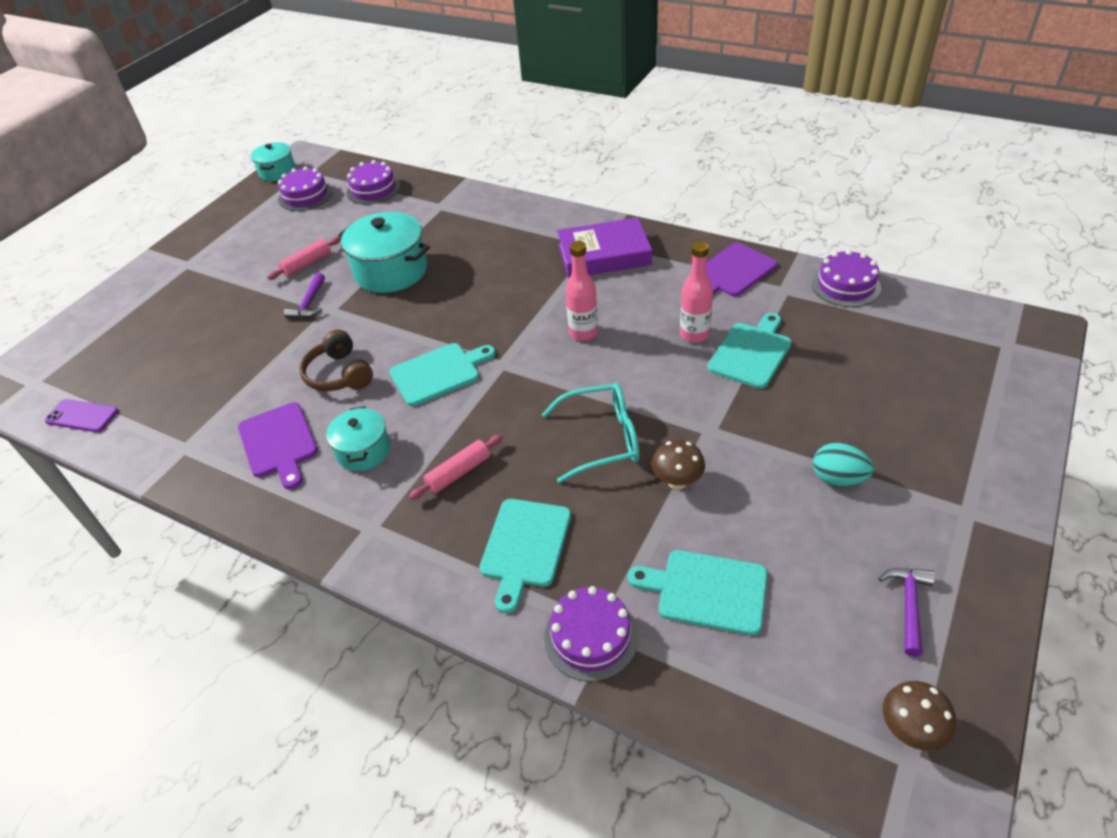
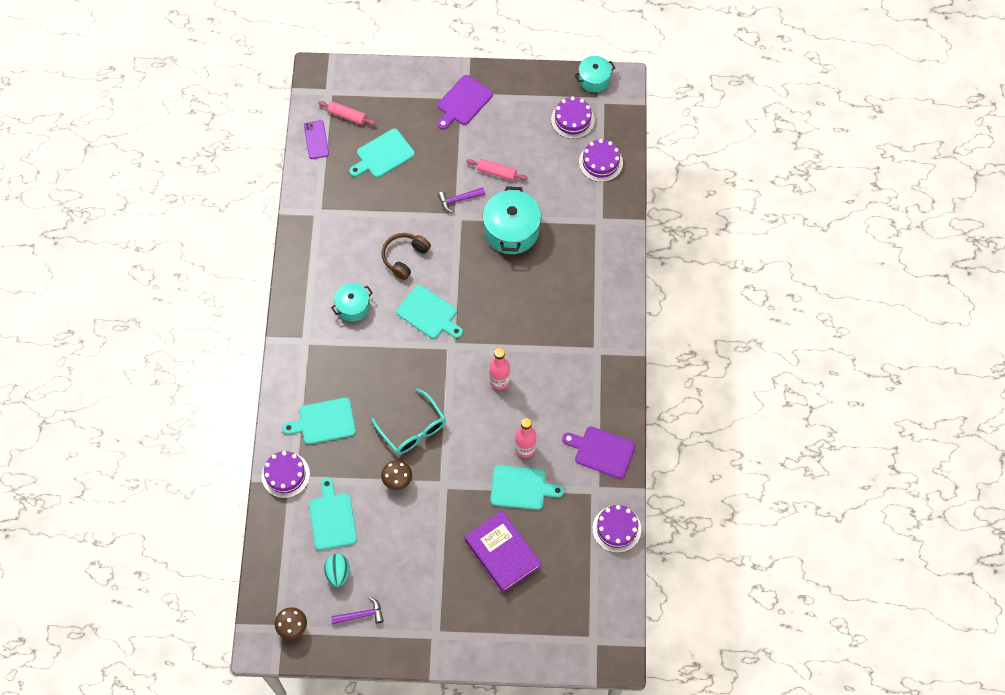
camera: 60 degrees right, 20 degrees up
(179, 354) = (383, 155): none -> turquoise cutting board
(279, 443) = (340, 259): purple cutting board -> purple cutting board (463, 102)
(458, 473) = (358, 365): pink rolling pin -> pink rolling pin (347, 116)
(604, 255) = (587, 360): purple book -> purple book (502, 553)
(838, 478) = (433, 563): turquoise egg -> turquoise egg (338, 573)

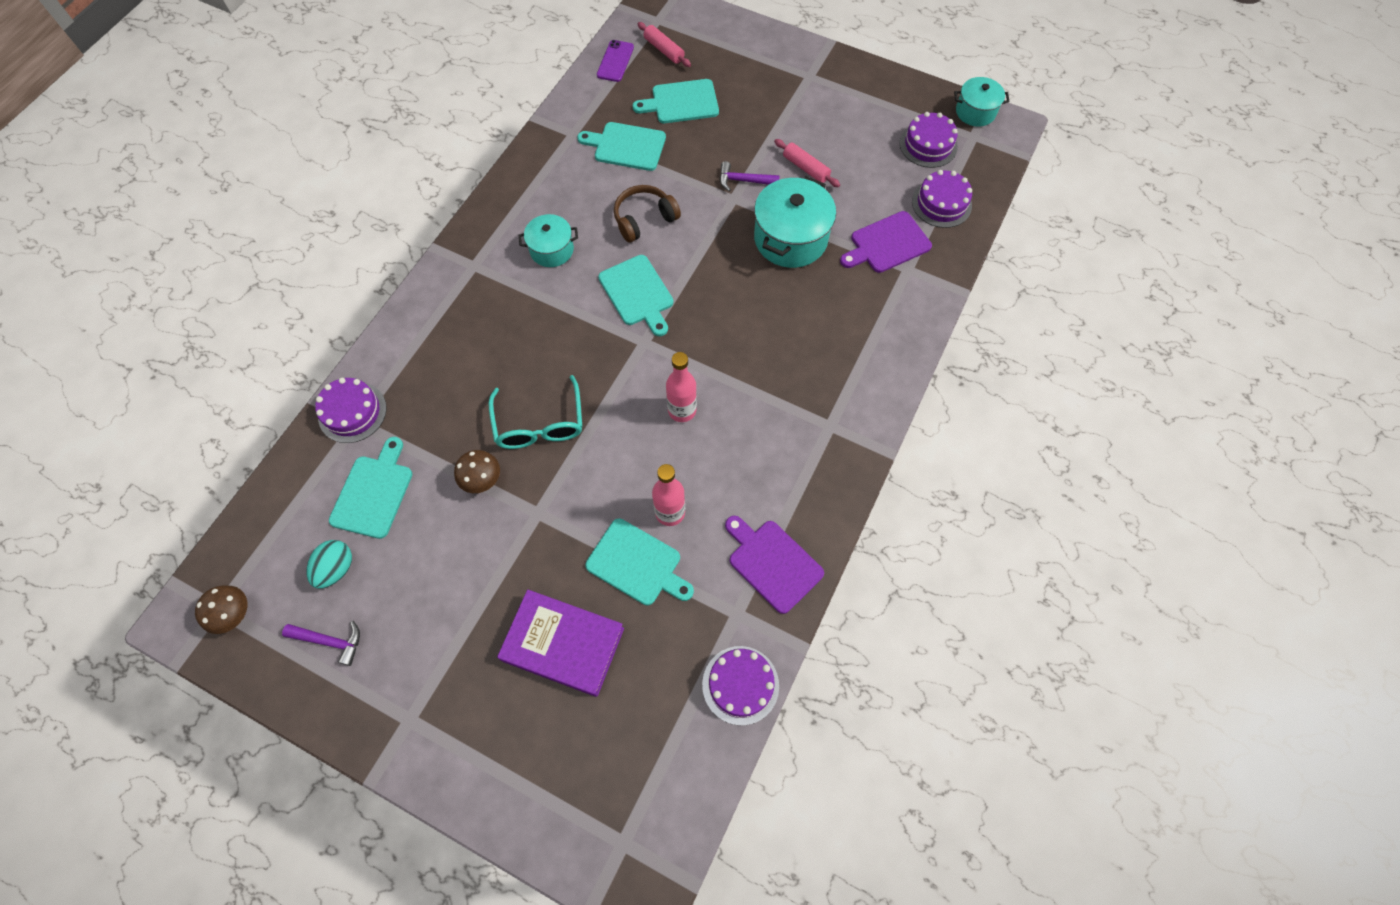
camera: 25 degrees right, 0 degrees up
(324, 422) = (437, 368): turquoise cutting board -> turquoise cutting board (626, 146)
(463, 102) = (804, 82): purple cutting board -> purple cutting board (887, 244)
(502, 553) = (563, 644): purple book -> purple book turned 60 degrees counterclockwise

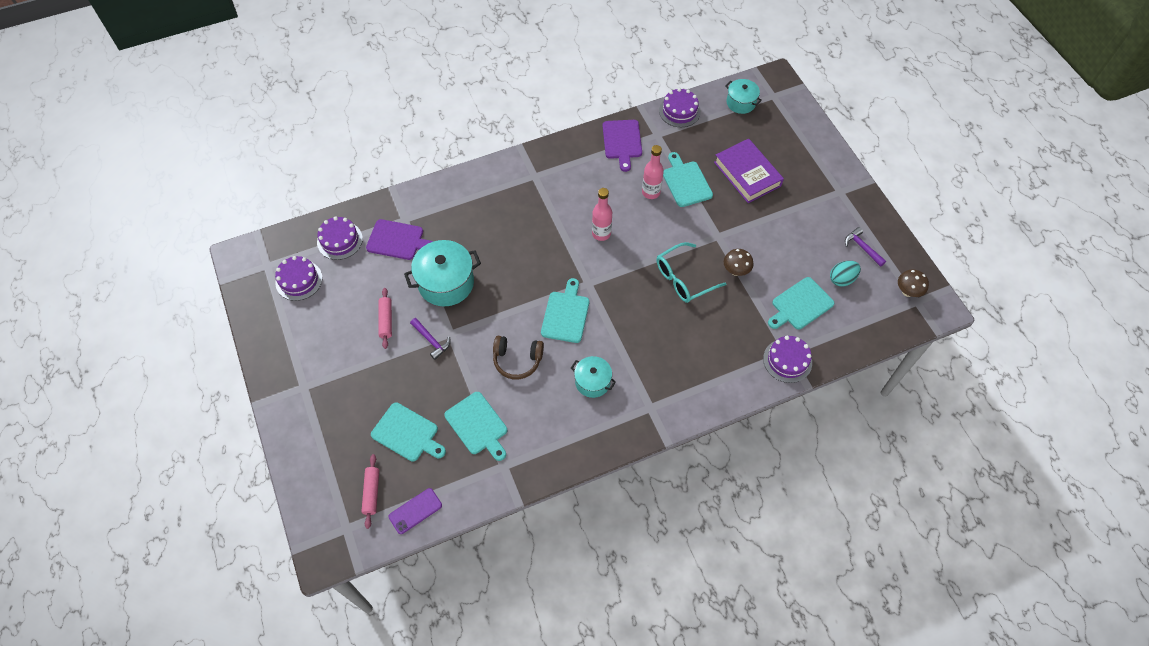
camera: 140 degrees left, 5 degrees down
(539, 424) = (683, 279): turquoise glasses -> turquoise glasses turned 150 degrees counterclockwise
(975, 112) = (243, 280): turquoise pot -> turquoise pot (741, 103)

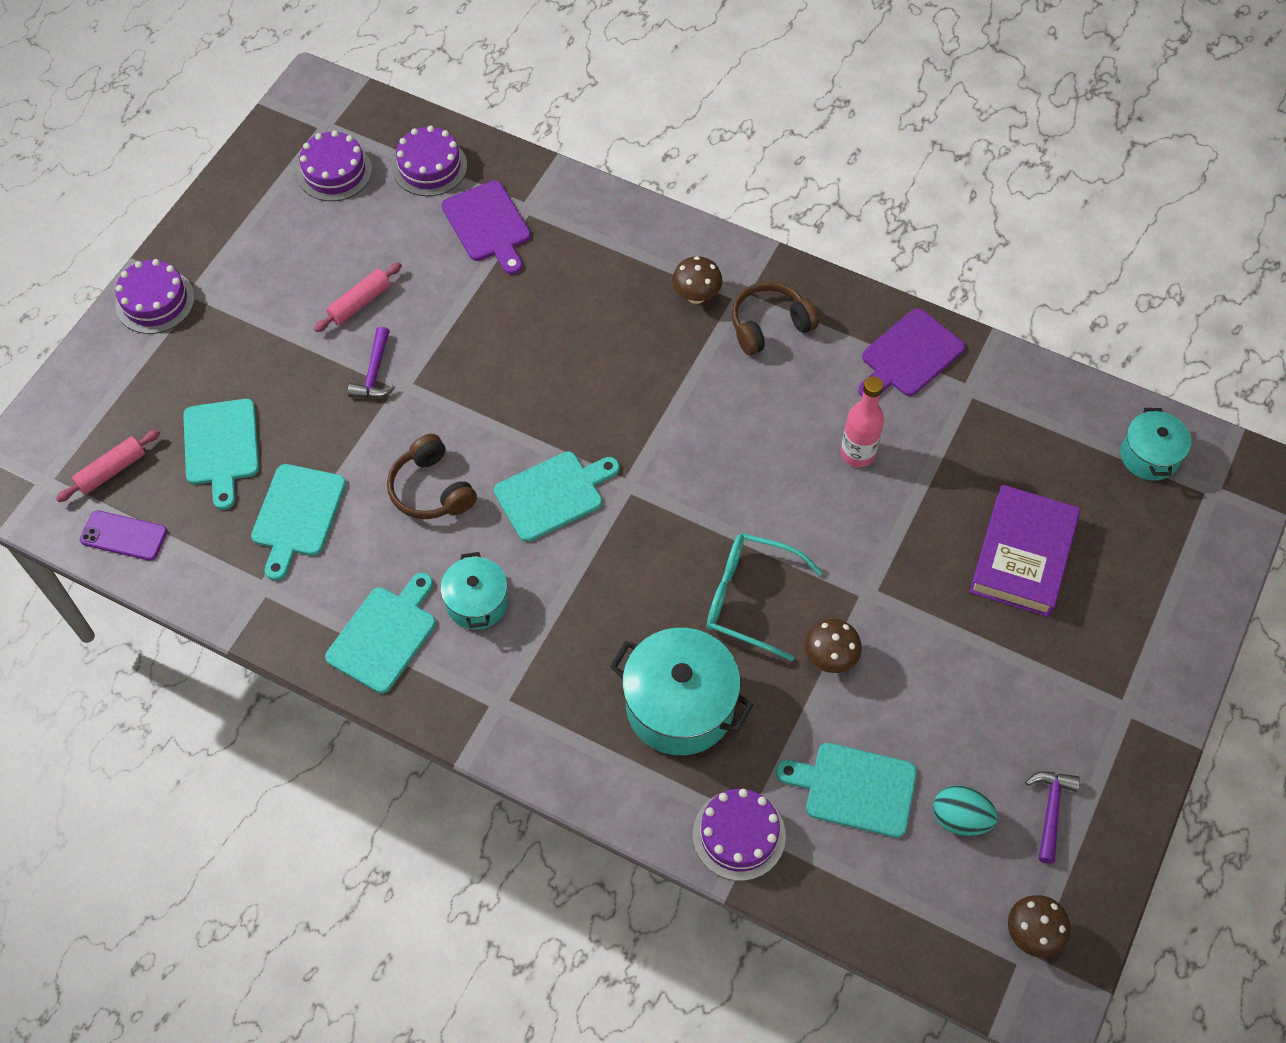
camera: 50 degrees right, 0 degrees up
(446, 283) = (474, 324): turquoise pot -> turquoise pot (680, 706)
(518, 191) = (696, 296): none -> brown mushroom
(559, 177) = (769, 325): none -> brown headphones
(601, 233) = (725, 442): pink bottle -> none
(679, 111) = (1043, 387): purple cake -> purple cake (155, 301)
(686, 182) = (922, 485): turquoise cutting board -> turquoise cutting board (384, 635)

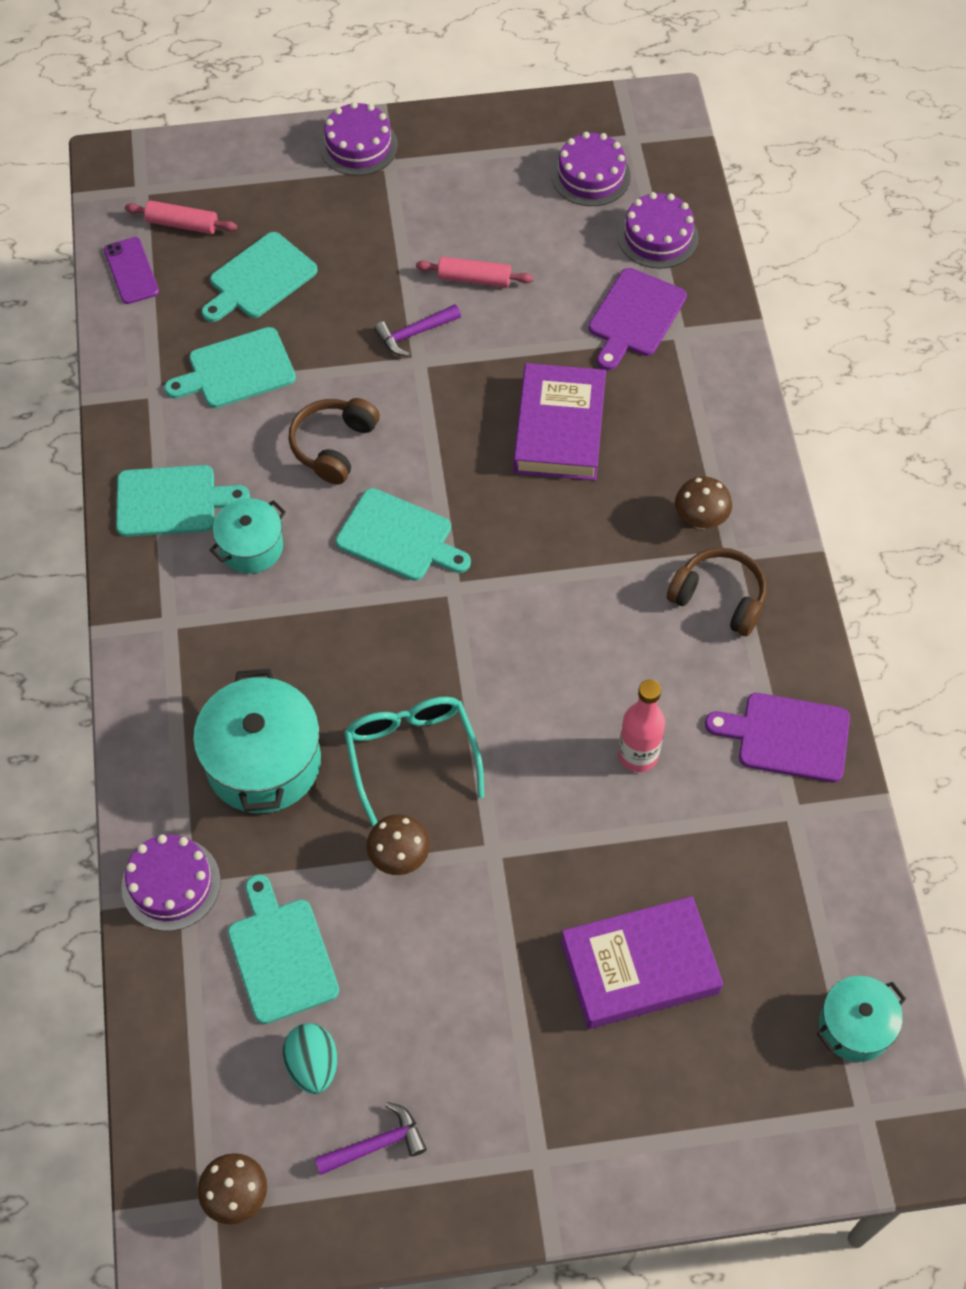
camera: 55 degrees right, 0 degrees up
(545, 332) = (559, 428): none -> purple book

